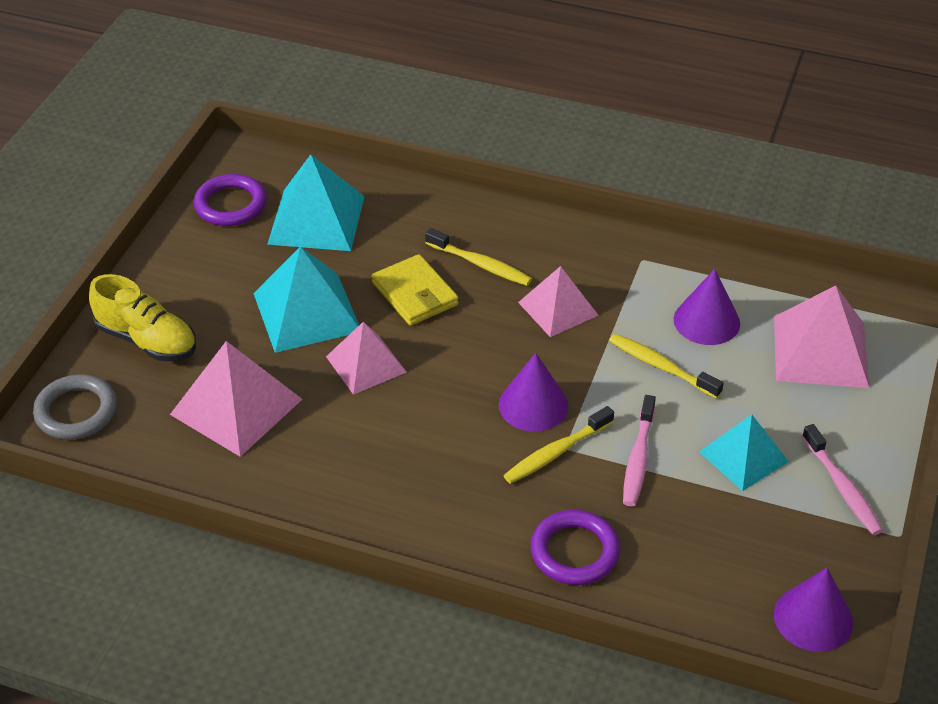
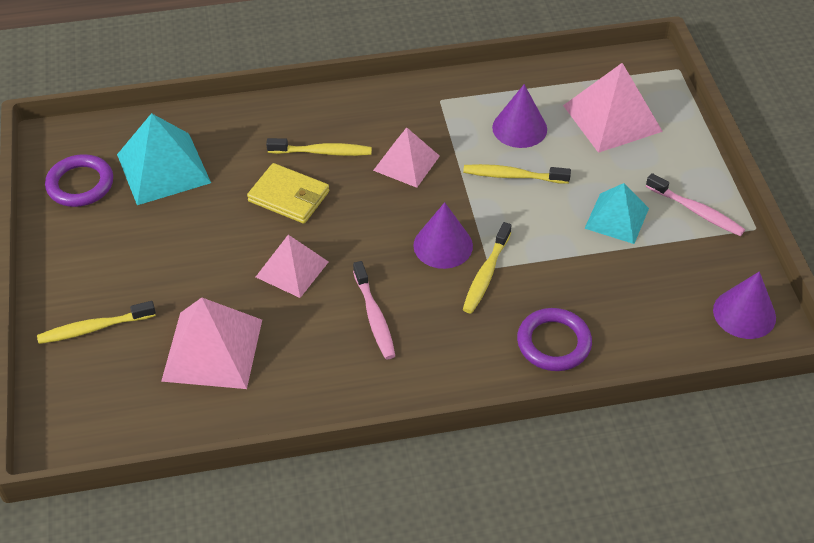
camera: 30 degrees left, 5 degrees up
(76, 411) = (77, 415): grey ring -> none
(147, 340) = (94, 328): yellow shoe -> yellow toothbrush
(307, 312) = (212, 247): turquoise pyramid -> none
(638, 458) = (547, 252): pink toothbrush -> pink toothbrush (374, 317)

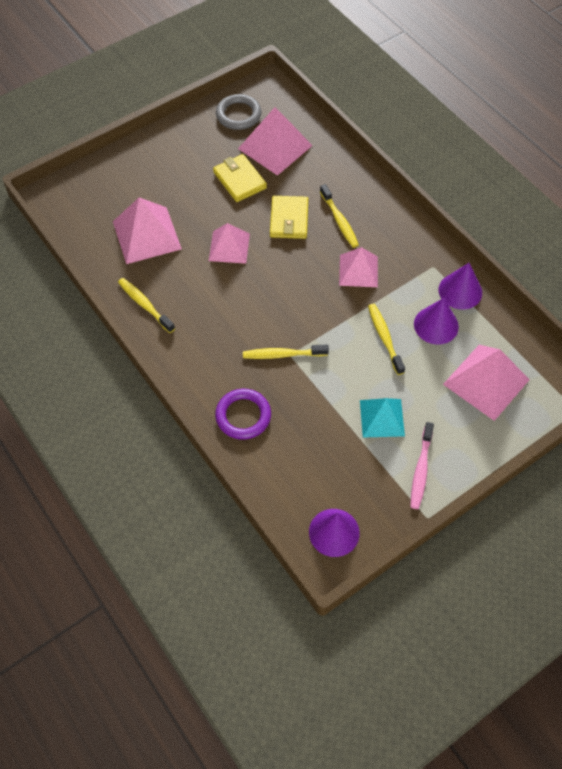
camera: 65 degrees right, 10 degrees up
(80, 184) = (238, 115): purple ring -> grey ring
(94, 328) = (134, 173): yellow toothbrush -> yellow toothbrush (145, 305)
(163, 168) = (275, 147): turquoise pyramid -> pink pyramid
(191, 221) = (240, 180): none -> yellow wallet
(374, 317) = (213, 306): pink toothbrush -> none
(443, 245) = (295, 320): purple cone -> purple cone (460, 291)

